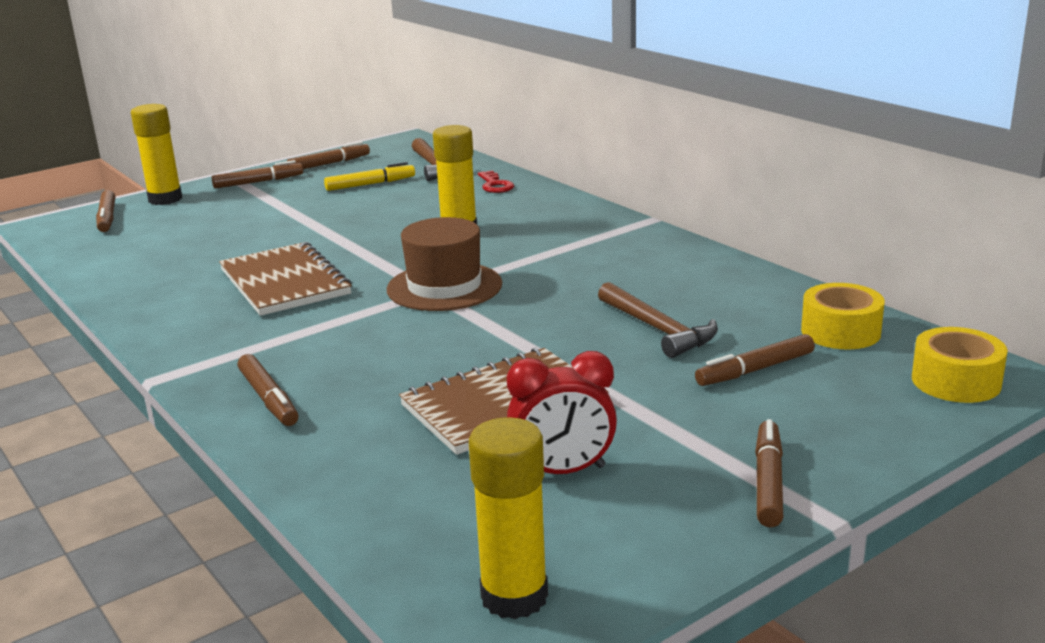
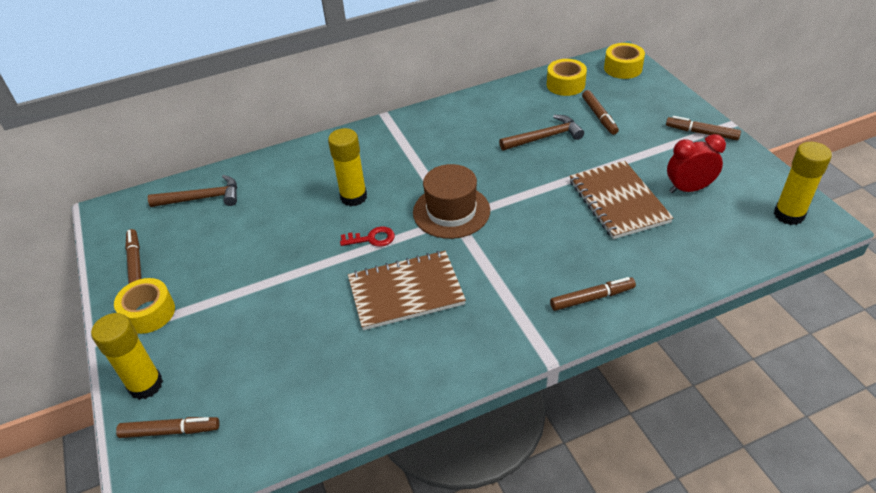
camera: 75 degrees left, 20 degrees up
(258, 182) = (149, 313): brown marker -> yellow tape
(370, 184) = (215, 238): yellow marker -> none
(495, 185) = (270, 171): red key -> red key (371, 238)
(563, 471) = (688, 189): red clock -> red clock turned 105 degrees counterclockwise

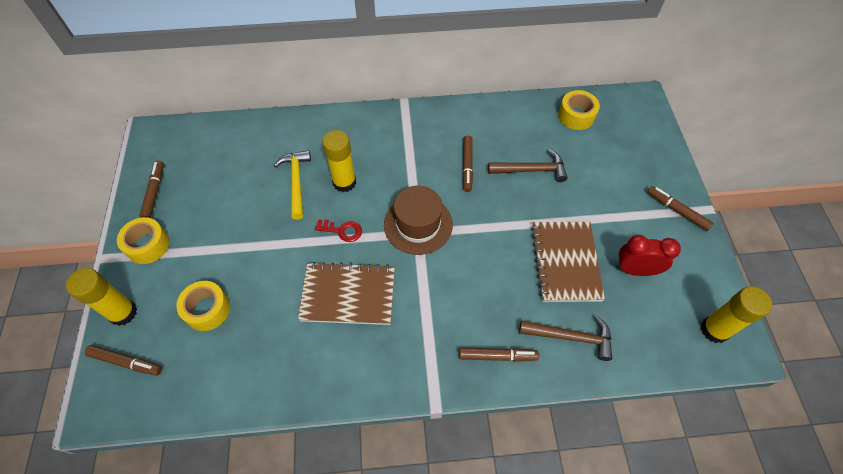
camera: 15 degrees right, 15 degrees up
(202, 198) = (226, 144): brown hammer -> brown hammer (571, 337)
(299, 210) = (296, 182): none -> yellow hammer
(599, 116) = (591, 162): brown marker -> brown marker (467, 166)
(623, 68) = (638, 112): yellow tape -> yellow tape (207, 309)

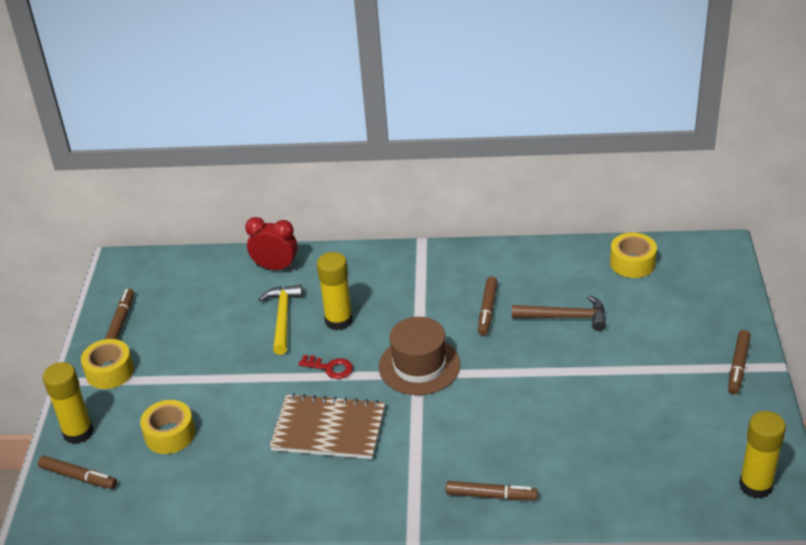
camera: 10 degrees right, 20 degrees down
(565, 262) = (589, 411): brown notebook -> none
(571, 337) = (581, 483): brown hammer -> none
(635, 270) = (672, 422): red clock -> red clock (275, 267)
(677, 211) = (738, 366): brown marker -> brown marker turned 120 degrees counterclockwise

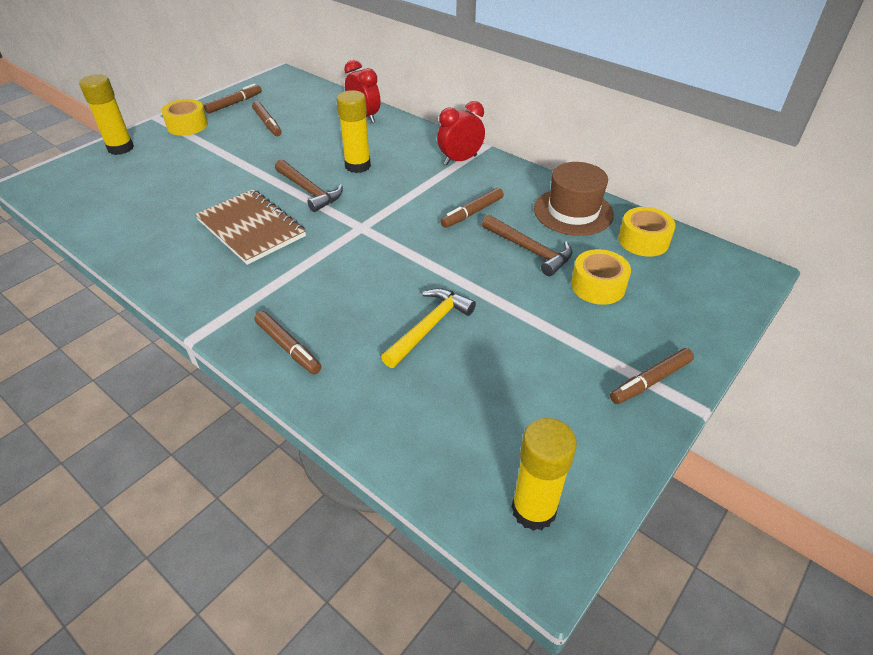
camera: 35 degrees right, 5 degrees up
(78, 477) = (81, 171): brown marker -> brown marker (267, 123)
(170, 434) = (161, 176): yellow tape -> yellow tape (598, 286)
(283, 318) = (325, 146): yellow hammer -> yellow hammer (429, 327)
(330, 368) = (309, 191): red key -> brown hammer
(418, 266) = (460, 160): none -> red clock
(419, 366) = (370, 222): brown hat -> brown hat (573, 212)

